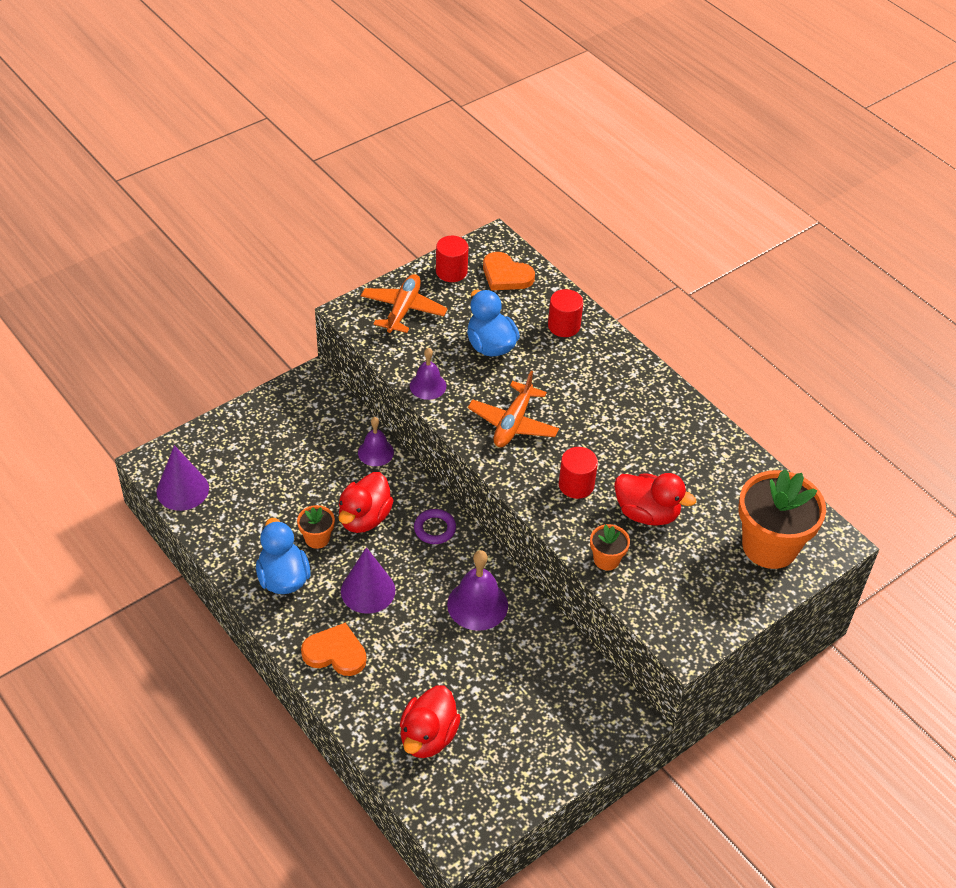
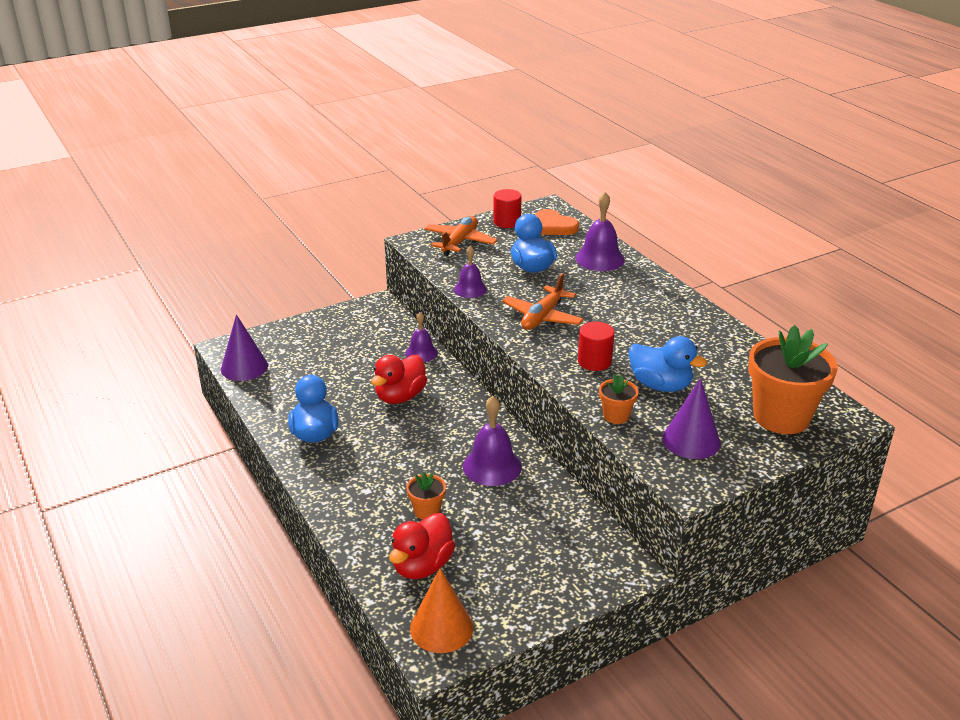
camera: 10 degrees right, 15 degrees down
(317, 538) = (353, 408): orange flower pot -> orange flower pot (427, 511)
(335, 653) = (348, 492): orange heart -> none
(368, 590) = (390, 448): purple cone -> purple cone (691, 440)
(434, 529) = (463, 408): purple ring -> none
(459, 806) = (441, 628): none -> orange cone
(564, 326) = (600, 259): red cylinder -> purple bell
(647, 513) = (660, 385): red duck -> blue duck

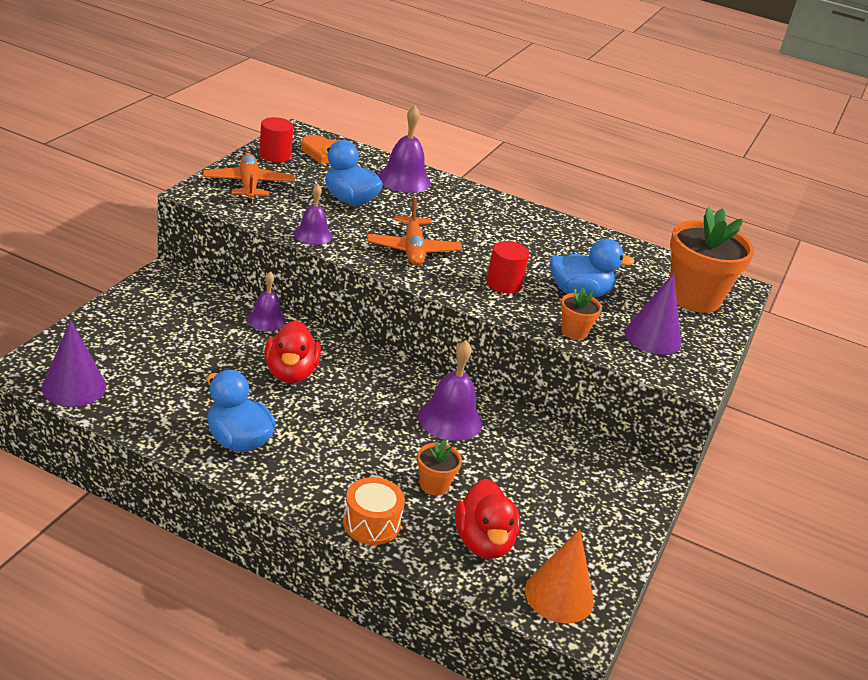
camera: 40 degrees left, 0 degrees up
(350, 522) = (371, 523): none -> orange drum

